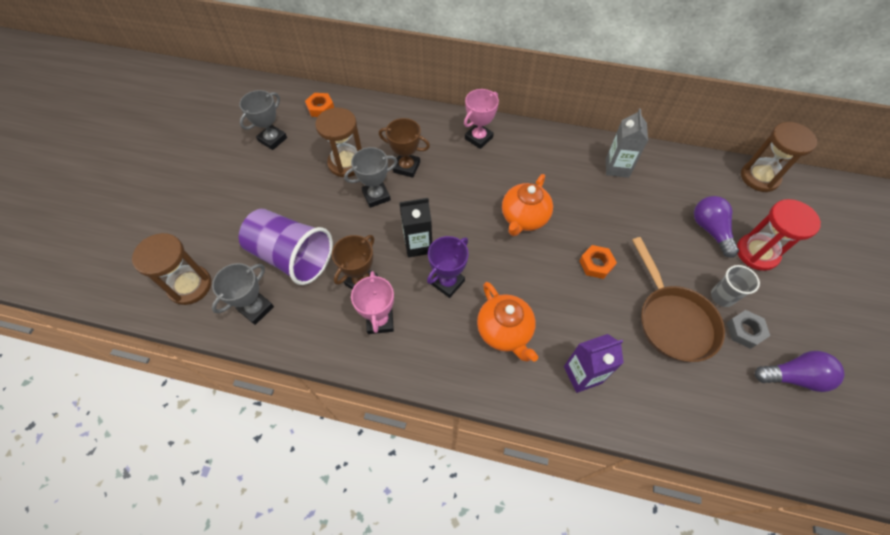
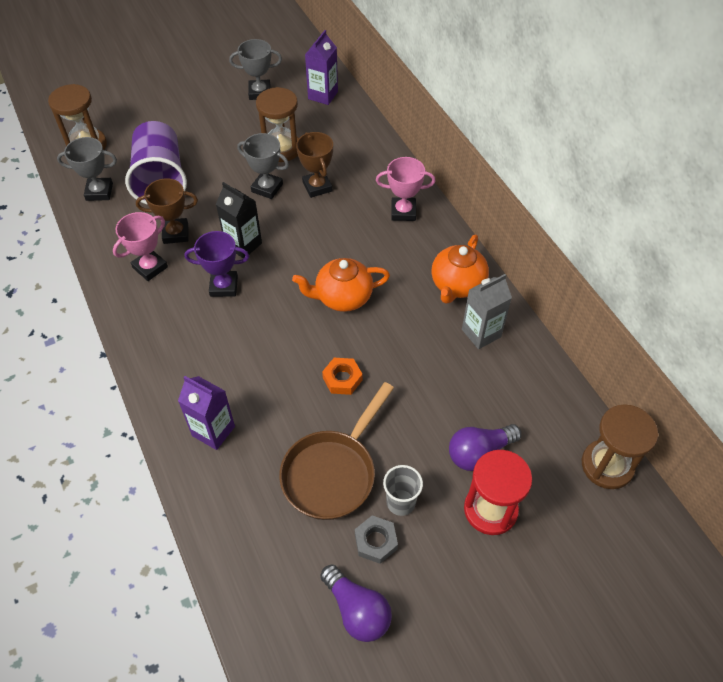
camera: 50 degrees right, 5 degrees down
(320, 108) = (323, 95): orange nut -> purple carton
(505, 331) = (209, 352): orange teapot -> orange teapot (457, 285)
(710, 230) = (479, 453): purple light bulb -> purple light bulb turned 150 degrees counterclockwise

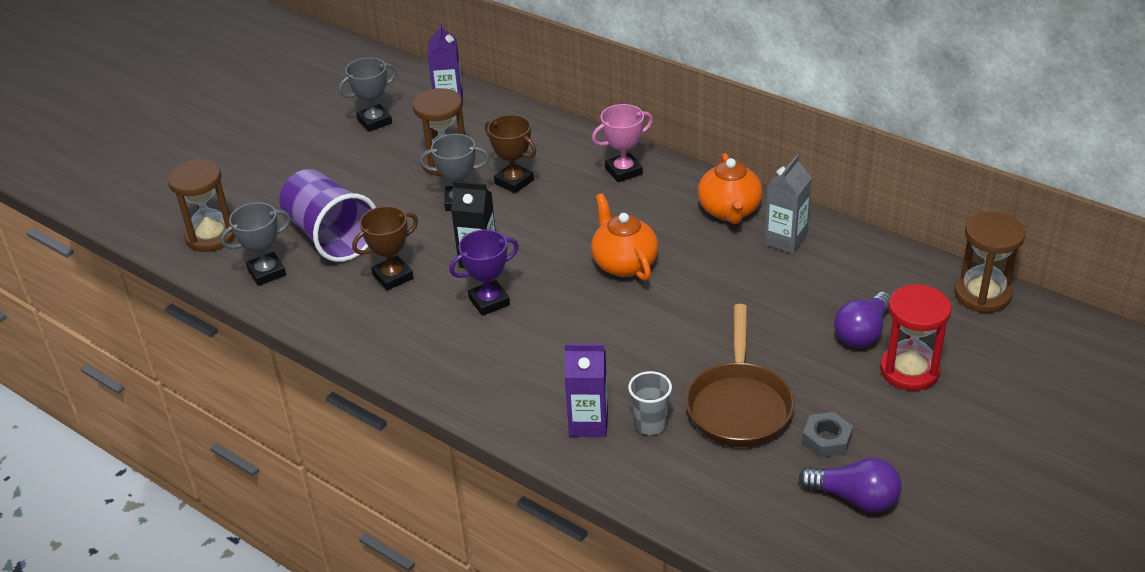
camera: 25 degrees left, 15 degrees down
(150, 267) = (390, 316): pink trophy -> none
(342, 297) = (624, 263): orange teapot -> orange teapot turned 105 degrees clockwise
(342, 379) = (682, 329): orange nut -> none
(401, 502) = (823, 400): grey cup -> grey cup (650, 424)

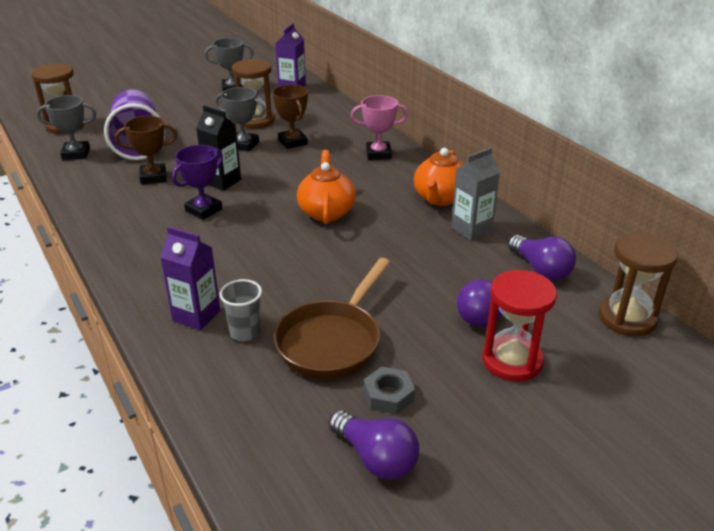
camera: 20 degrees right, 5 degrees down
(489, 301) = (203, 210): purple trophy -> purple trophy turned 45 degrees counterclockwise
(878, 266) = (540, 269): none -> purple light bulb

